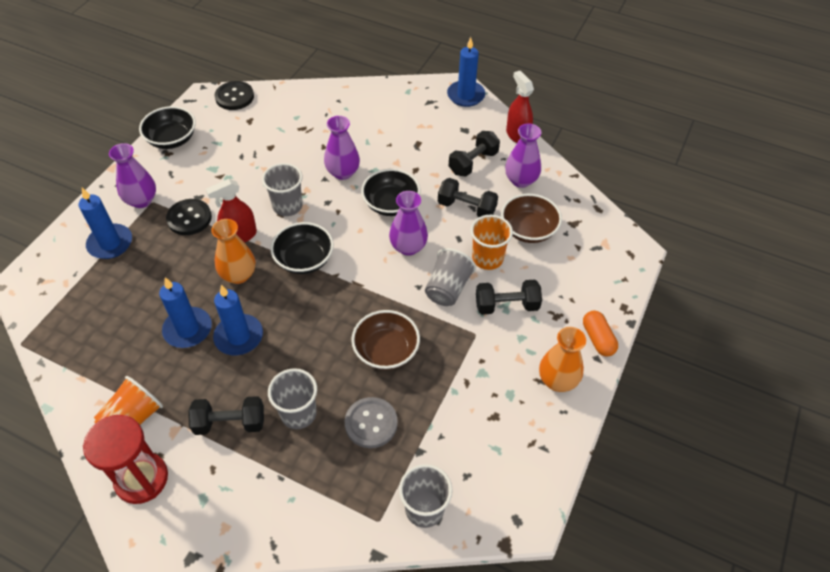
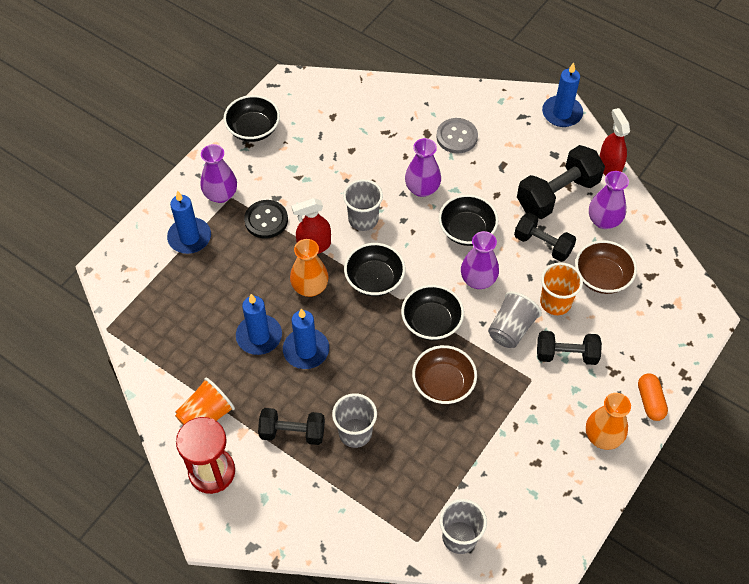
camera: 10 degrees right, 5 degrees up
(234, 97) = (319, 86): black button -> none
(366, 292) = (431, 322): none -> black bowl
(371, 423) = (421, 452): grey button -> grey button (457, 137)
(473, 163) = (557, 194): black dumbbell -> black dumbbell, size x1.53

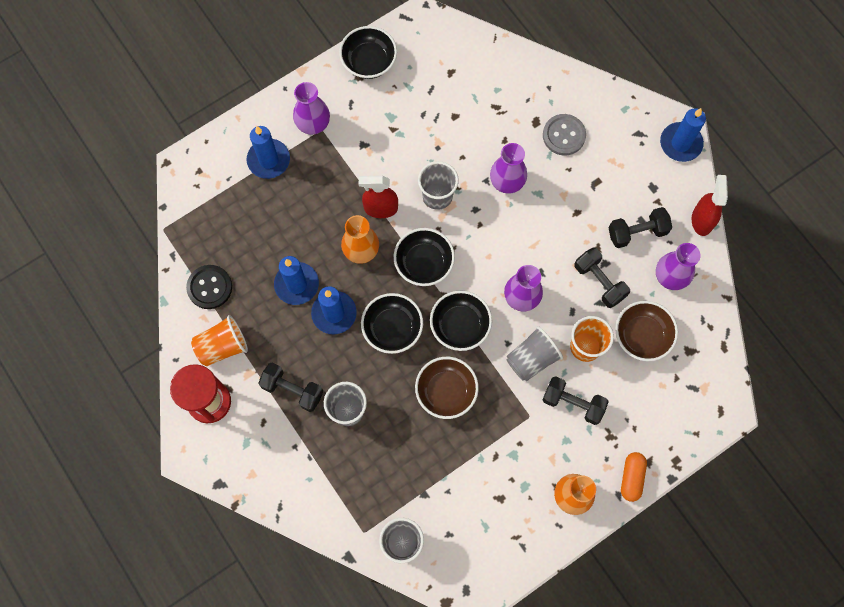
camera: 20 degrees right, 15 degrees up
(266, 220) = (346, 166): black button -> black button (209, 287)
(466, 230) = (532, 241): black bowl -> black bowl (392, 328)
(557, 194) = (637, 232): black dumbbell -> black dumbbell, size x0.65

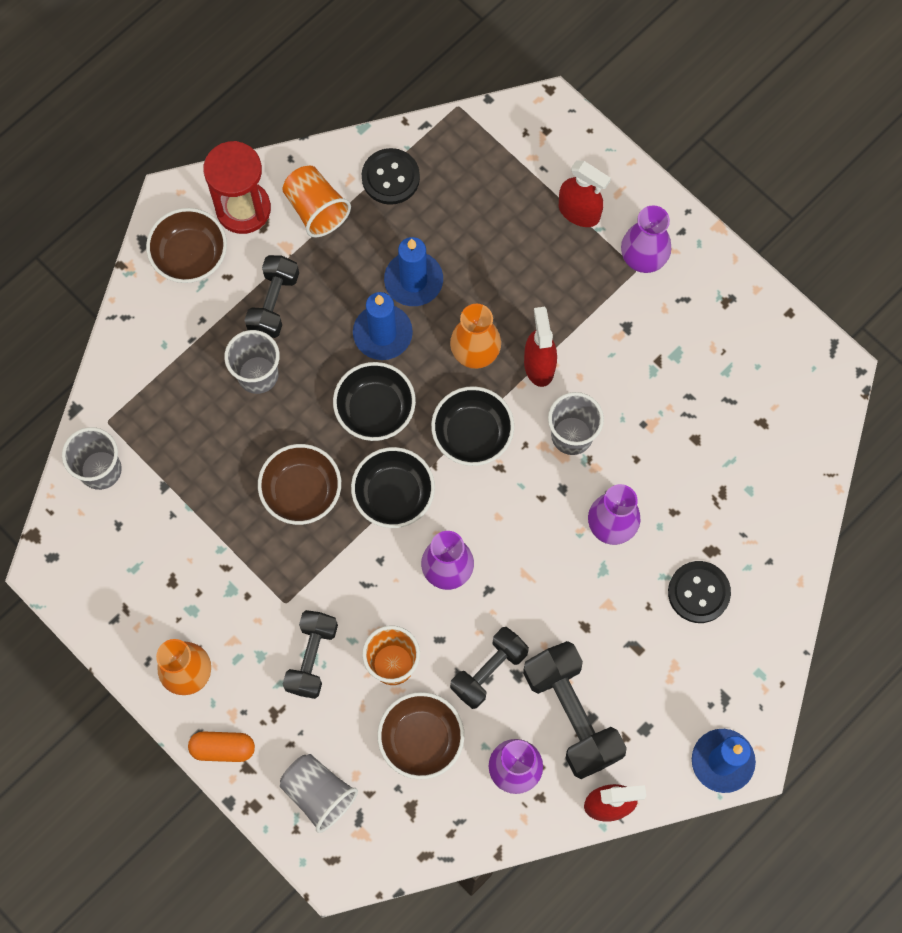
camera: 80 degrees right, 0 degrees up
(239, 448) = (190, 256): none -> brown bowl
(268, 160) = (579, 212): blue candle -> red spray bottle
(369, 61) = (752, 311): black bowl -> none
(532, 359) = (363, 595): grey cup -> grey cup (318, 793)
(564, 135) = (698, 592): grey button -> black button
(637, 232) = (571, 714): black dumbbell -> black dumbbell, size x1.53

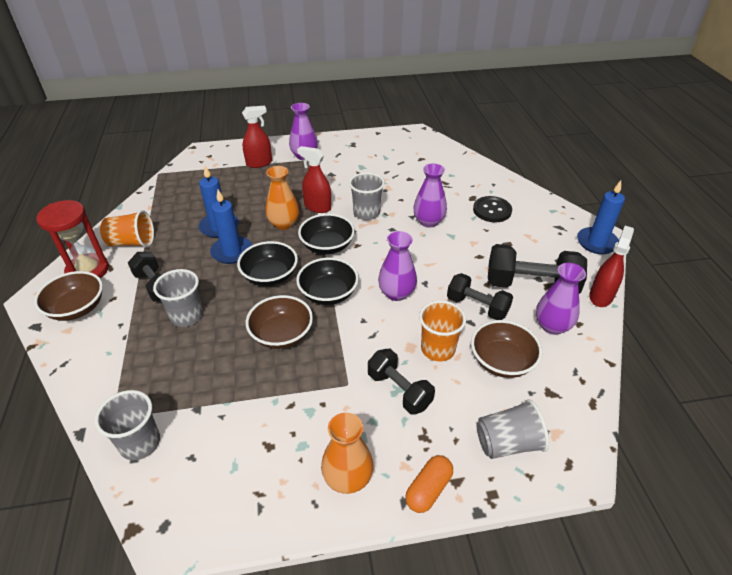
camera: 55 degrees left, 30 degrees down
(390, 177) = (157, 209): black button -> none
(489, 671) = (477, 306): black dumbbell -> black dumbbell turned 45 degrees counterclockwise

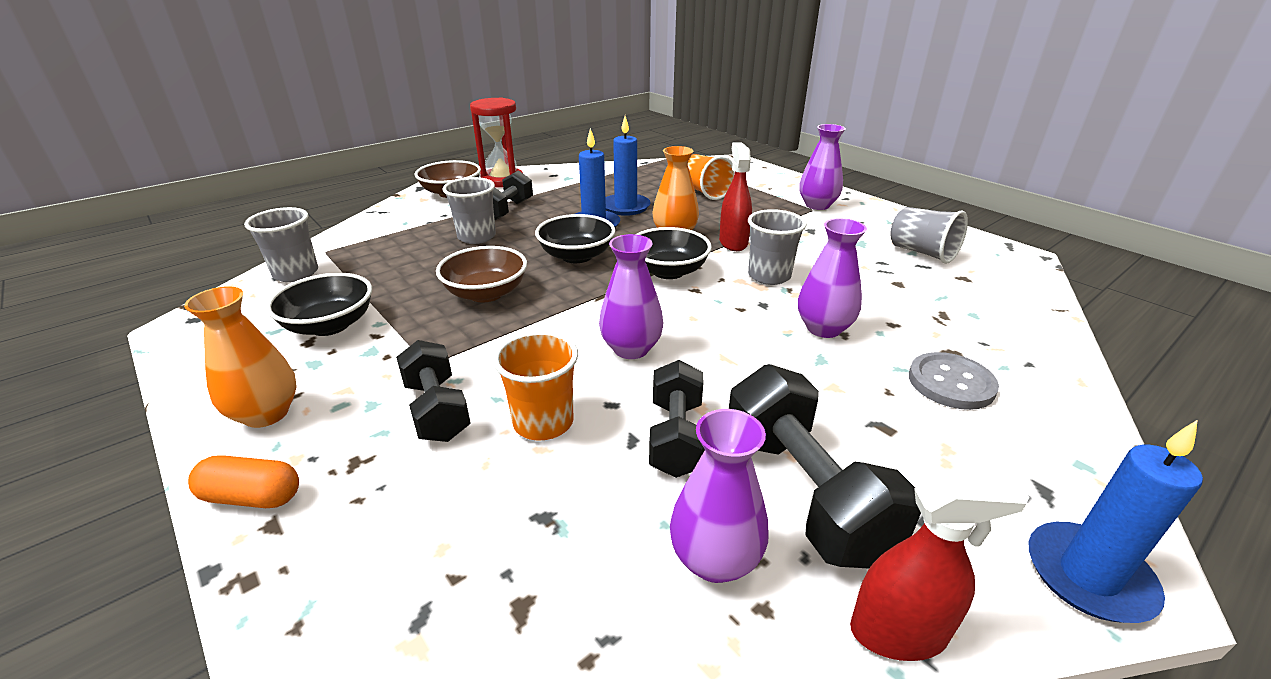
camera: 60 degrees right, 10 degrees down
(132, 243) = (557, 182): orange cup -> orange cup (704, 192)
(259, 163) = (760, 189): red spray bottle -> none
(328, 293) = (581, 299): black bowl -> black bowl (330, 325)
(399, 390) = (437, 410): black dumbbell -> black dumbbell turned 45 degrees counterclockwise
(492, 210) = (951, 383): black button -> grey button
(502, 361) = (563, 507): brown bowl -> none
(507, 443) = (367, 570): grey cup -> grey cup (922, 253)

